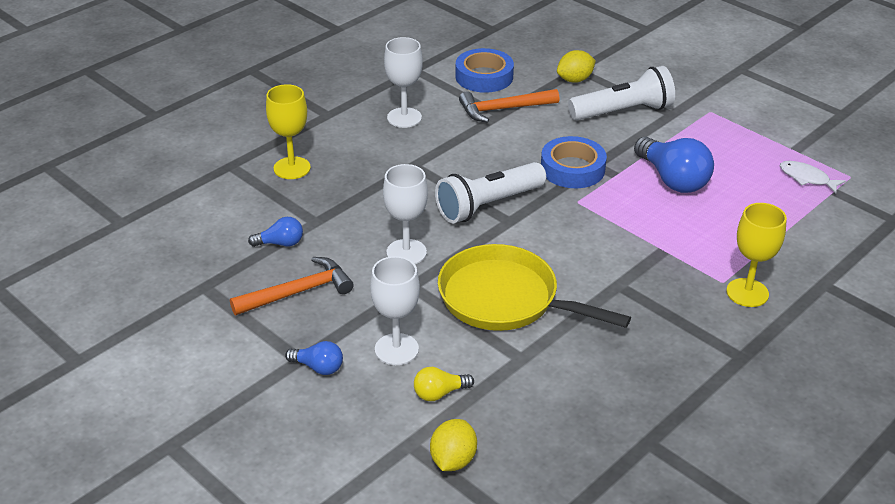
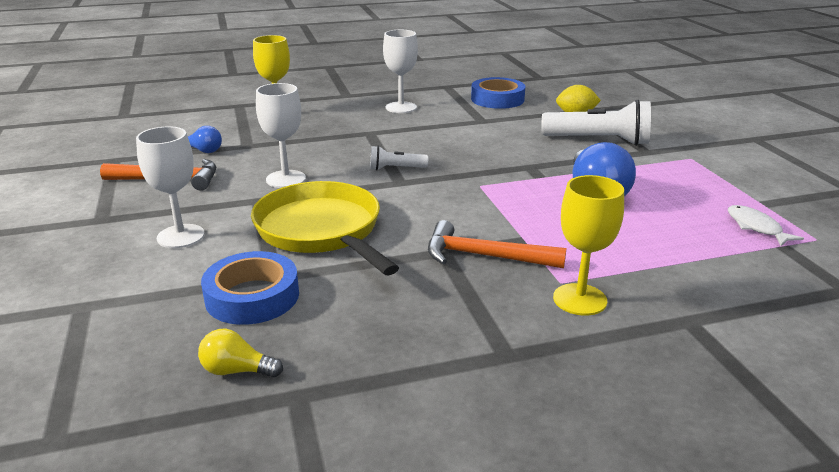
camera: 30 degrees right, 10 degrees down
(318, 367) = (105, 228): blue light bulb -> none
(439, 393) = (165, 278): yellow light bulb -> yellow light bulb (237, 371)
(453, 460) = (95, 333): yellow lemon -> none
(488, 205) = (395, 168): white flashlight -> white flashlight, size x0.51
(504, 109) = (489, 119): orange hammer -> orange hammer (485, 256)
(572, 169) = (503, 164): blue tape -> blue tape (252, 296)

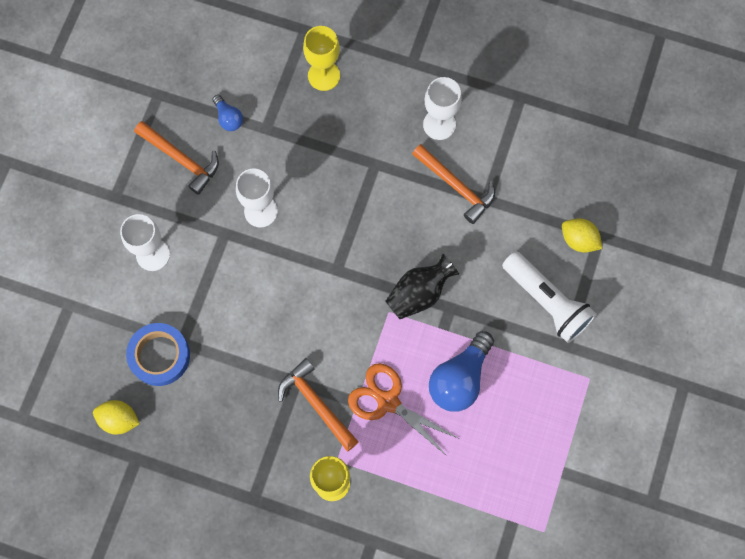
camera: 35 degrees right, 45 degrees up
(237, 371) = (119, 419): yellow light bulb -> yellow lemon
(322, 231) = (240, 306): yellow pan -> none
(395, 168) = (349, 245): white flashlight -> none
(450, 122) = (456, 186): none -> orange hammer
(492, 169) = (419, 293): none -> black vase
(497, 99) = (540, 160): blue tape -> none
(554, 227) = (388, 402): none -> orange scissors
(756, 227) = (520, 493): white fish -> none

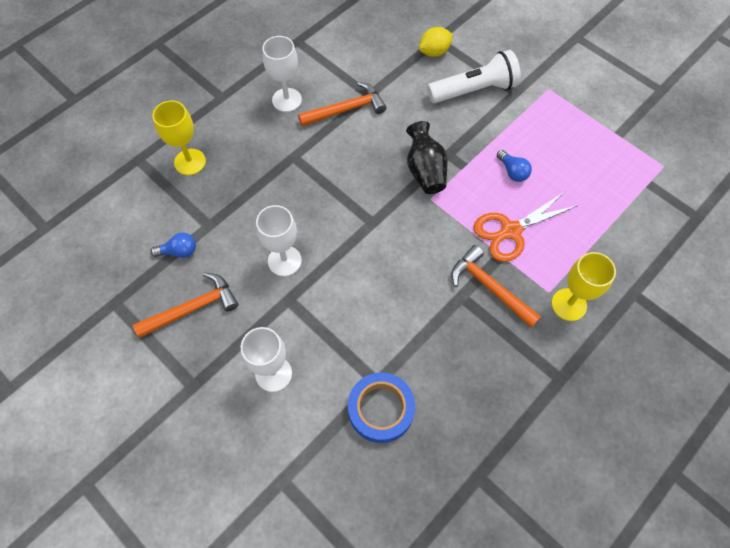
camera: 65 degrees left, 10 degrees down
(119, 419) = (430, 478): yellow lemon -> none
(316, 404) = (490, 288): orange hammer -> orange hammer turned 60 degrees clockwise
(459, 378) = (512, 171): blue light bulb -> blue light bulb, size x0.52

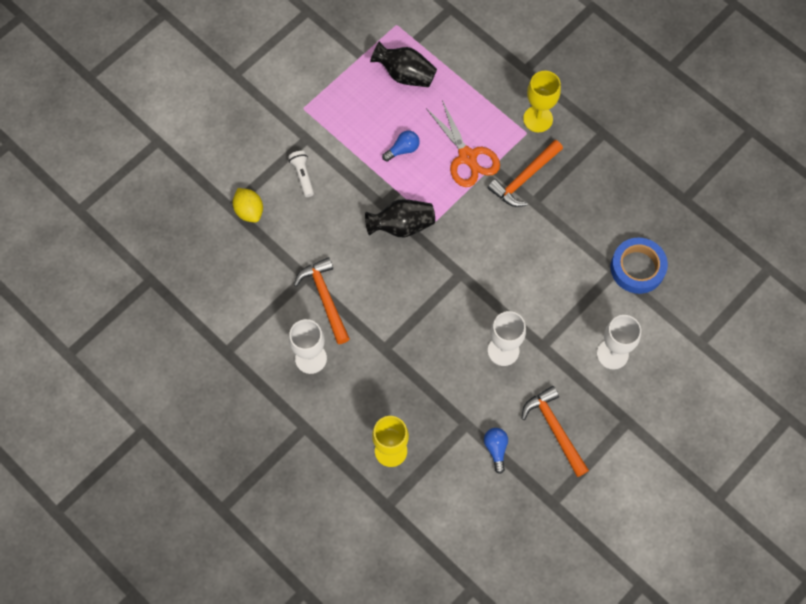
camera: 90 degrees left, 5 degrees up
(474, 90) = (302, 176): white flashlight -> white flashlight, size x0.51
(603, 173) = (405, 74): none -> black vase

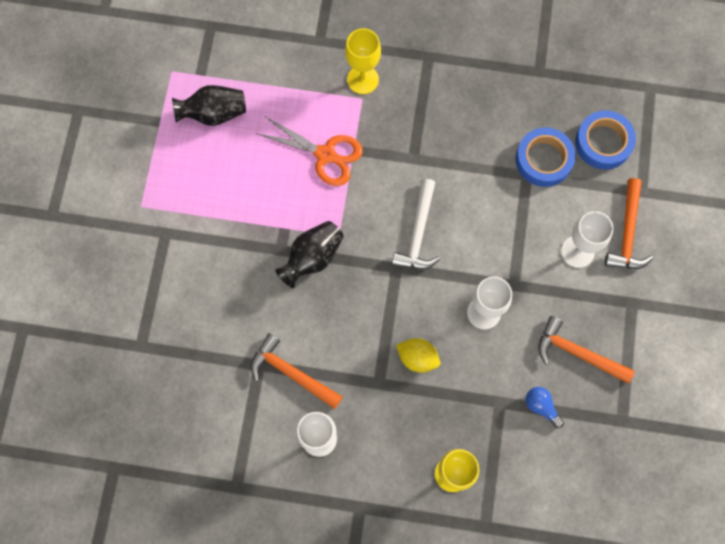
camera: 35 degrees left, 5 degrees up
(249, 211) = (161, 338): yellow lemon -> yellow lemon (417, 358)
(302, 176) = (187, 271): white flashlight -> none
(403, 149) = (262, 186): blue light bulb -> none
(496, 259) = (418, 233): none -> white hammer
(524, 178) = (390, 142): orange hammer -> orange hammer (627, 232)
(696, 286) = (603, 143): none -> blue tape

